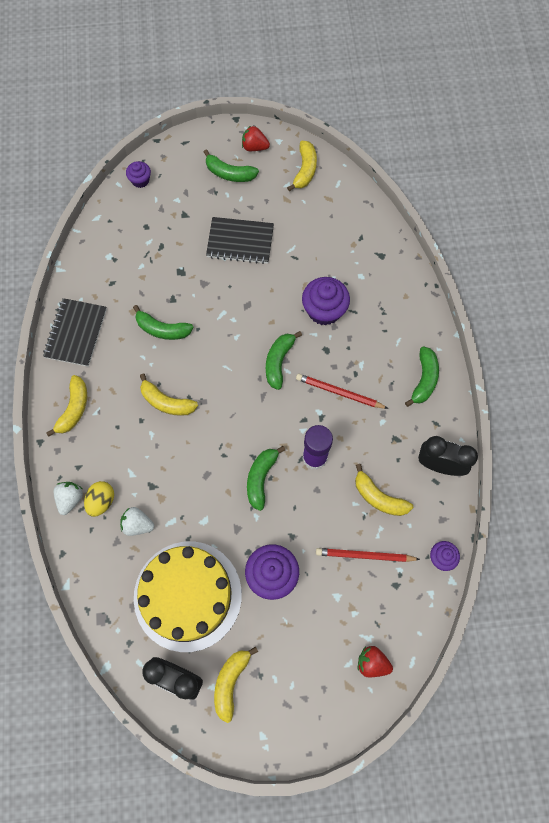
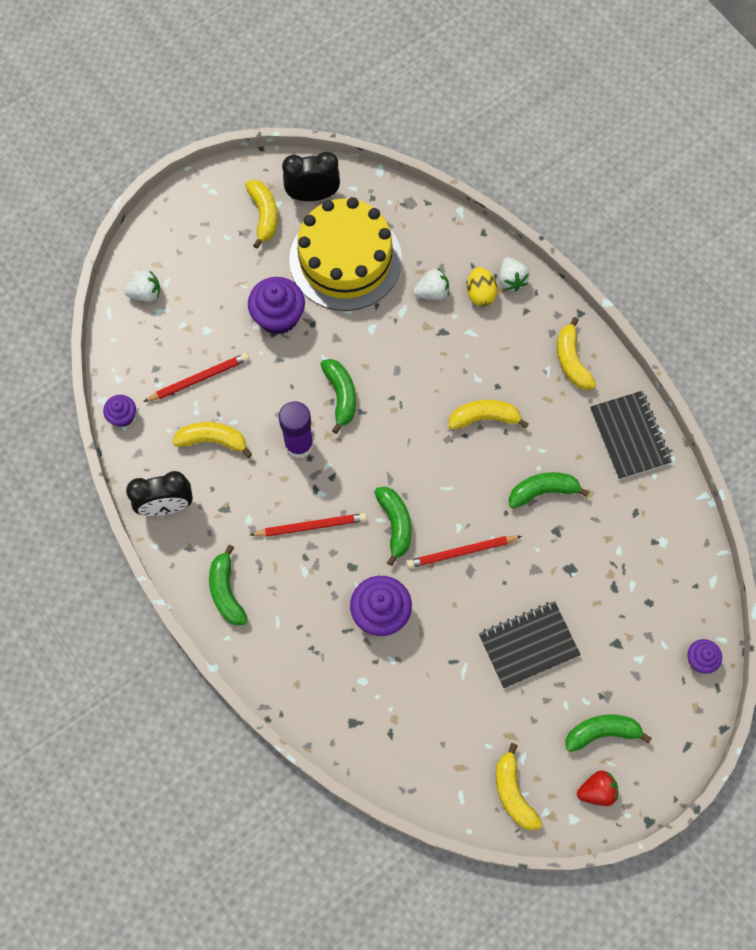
camera: 150 degrees right, 0 degrees up
(245, 319) = (461, 552): none -> red pencil
(372, 662) = (145, 293): red strawberry -> white strawberry

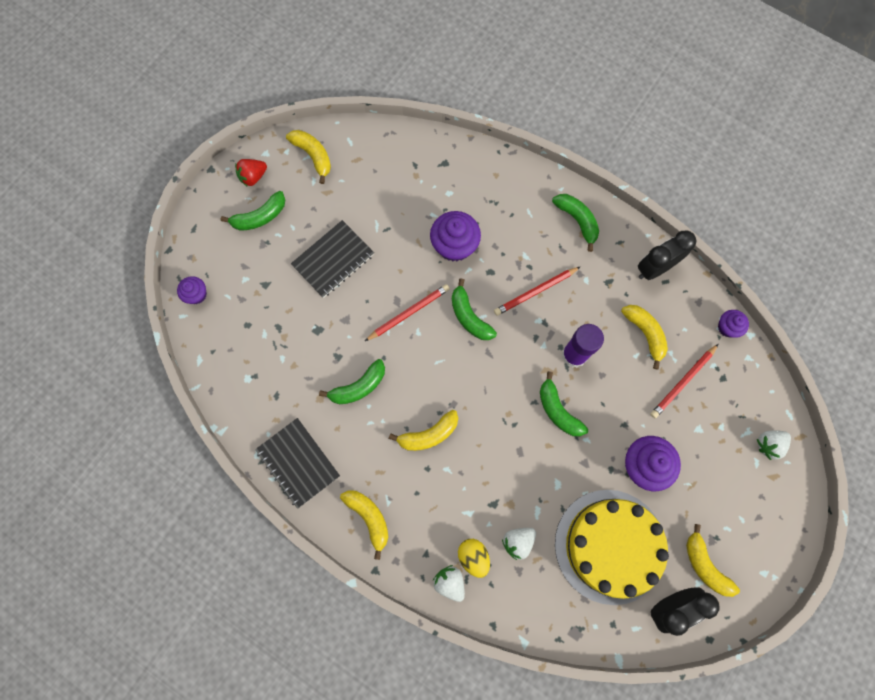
camera: 160 degrees right, 5 degrees up
(213, 440) = (645, 333): yellow banana -> yellow banana turned 105 degrees counterclockwise

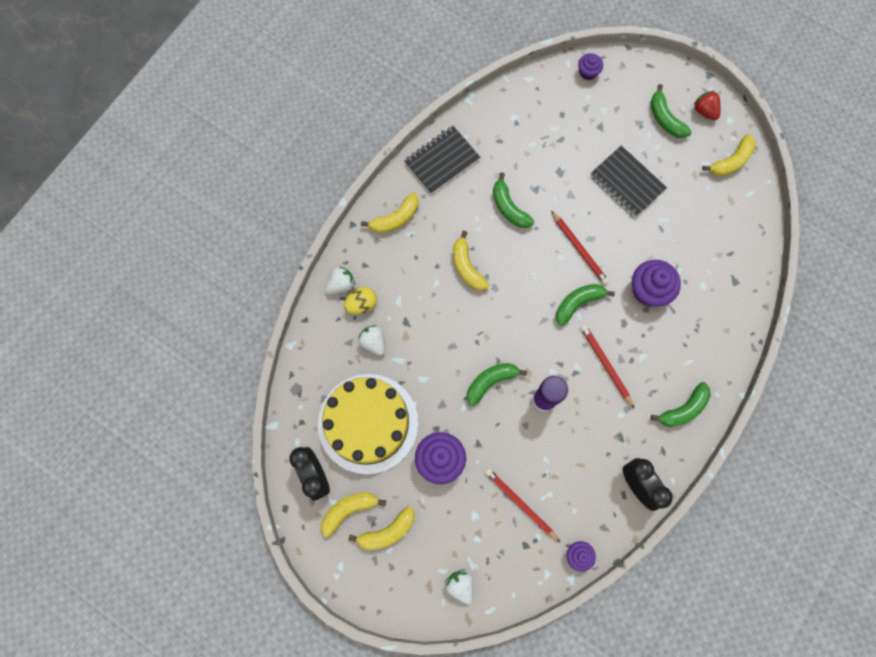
camera: 90 degrees right, 0 degrees up
(645, 333) = (568, 470): yellow banana -> yellow banana (387, 531)

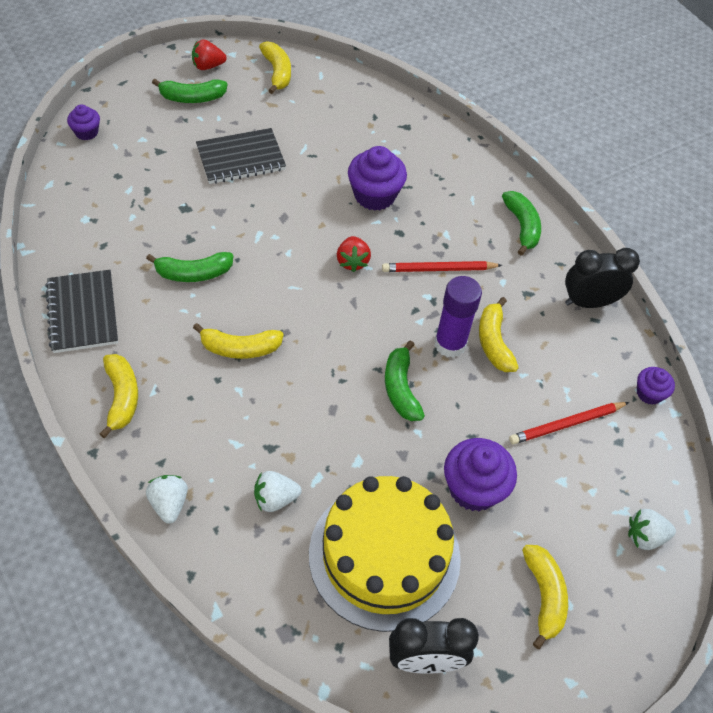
camera: 70 degrees left, 20 degrees down
(349, 510) = (495, 635): yellow banana -> yellow banana (493, 342)
(361, 304) = (213, 490): yellow egg -> none
(578, 303) = (352, 261): green banana -> red strawberry
(579, 249) = (289, 232): red pencil -> none

